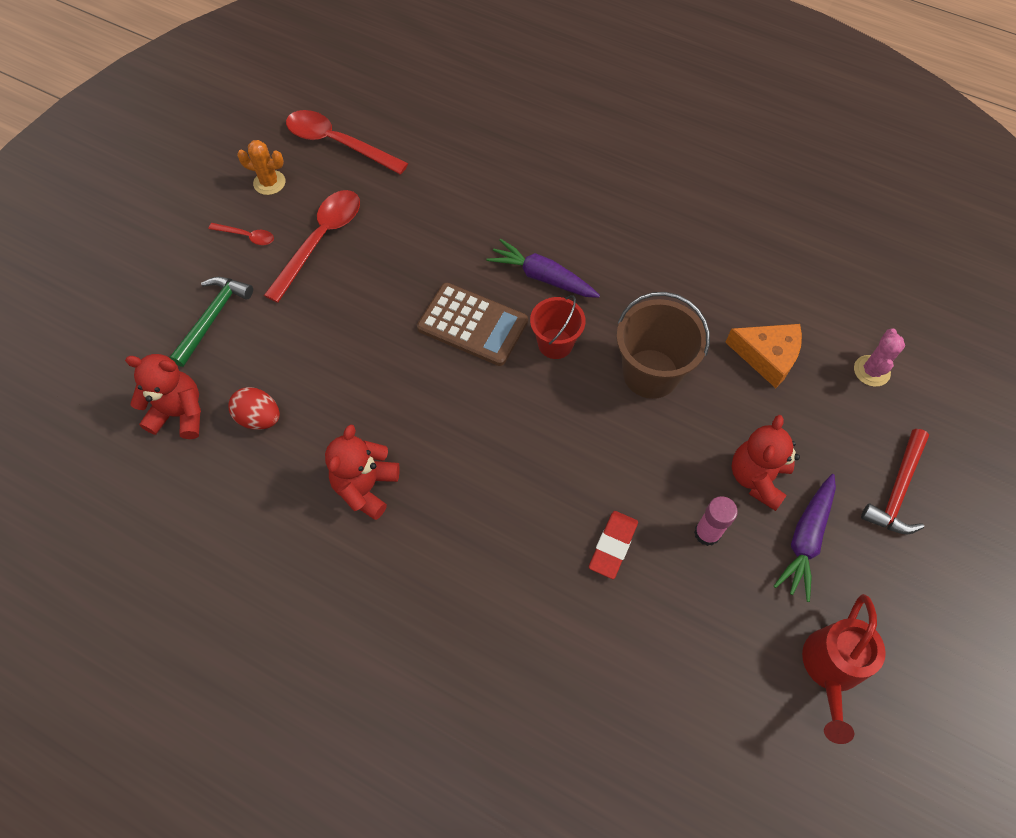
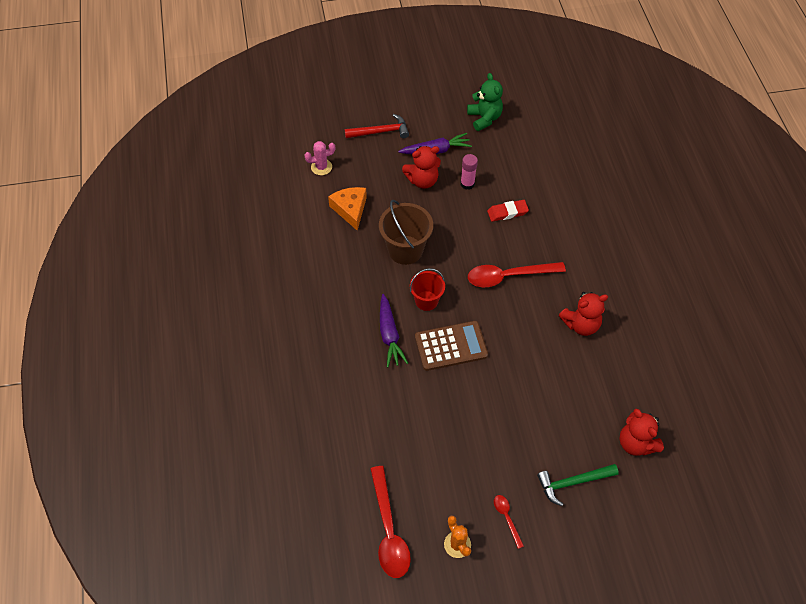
camera: 130 degrees left, 5 degrees down
(259, 418) = (599, 402): red egg -> none
(320, 240) = (470, 471): red spoon -> red spoon (508, 276)
(472, 325) = (451, 346): brown calculator -> brown calculator turned 90 degrees clockwise
(830, 669) = (484, 118): red watering can -> green teddy bear

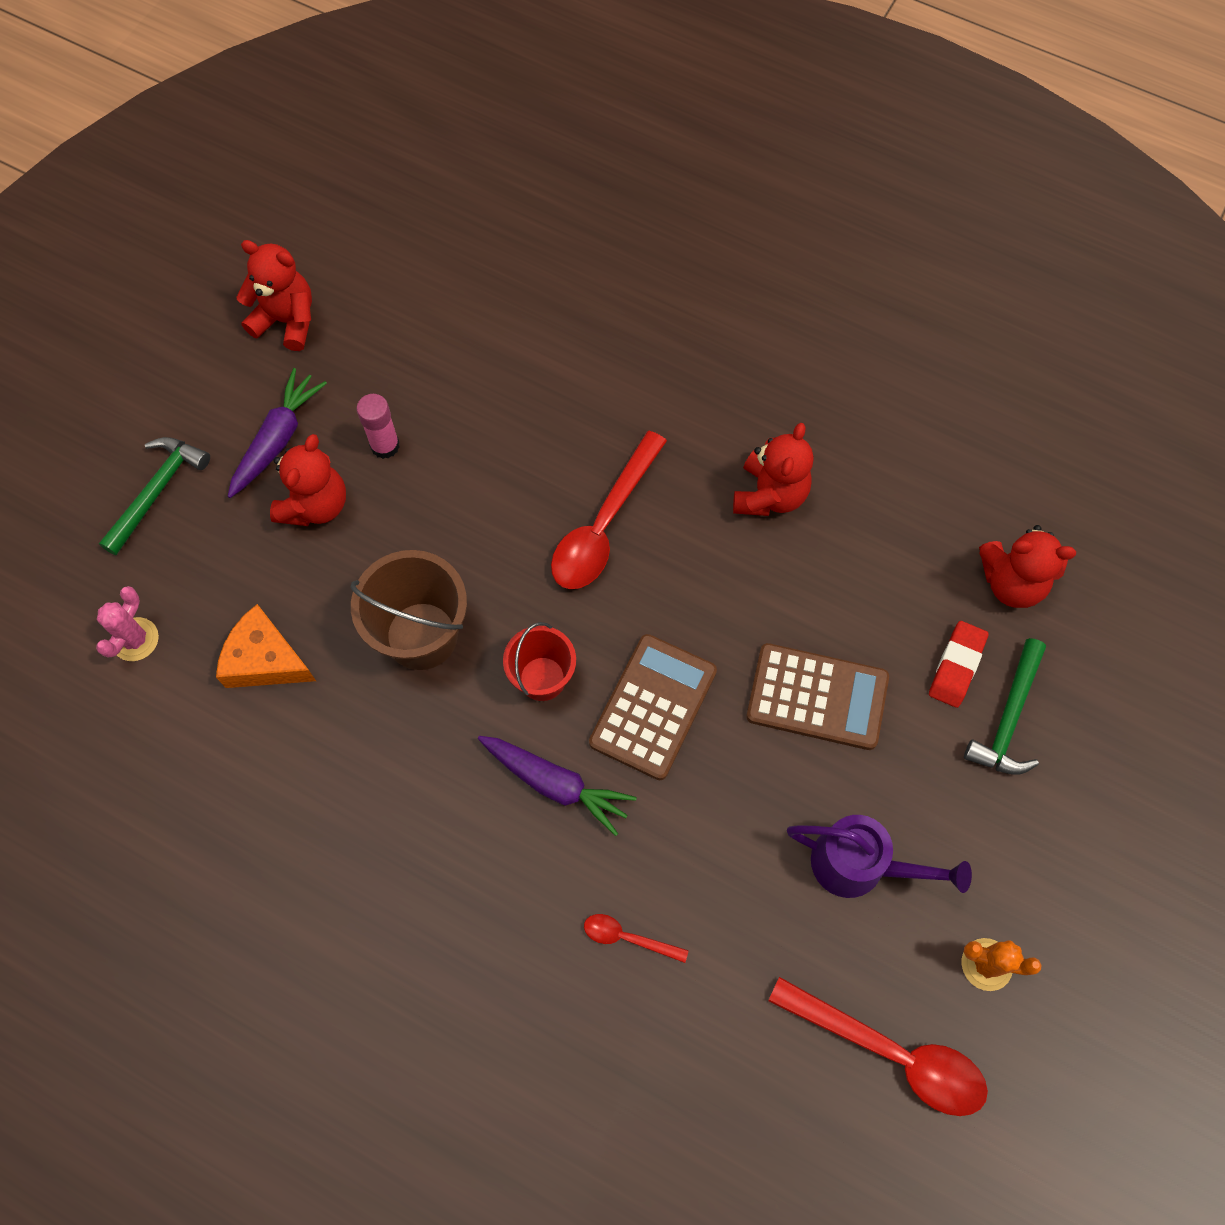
camera: 50 degrees left, 10 degrees up
(380, 131) = (157, 491): red hammer -> green hammer
(455, 466) = (859, 865): none -> purple watering can
(484, 118) = (287, 321): green teddy bear -> red teddy bear
(506, 518) = (996, 857): red spoon -> red spoon (627, 938)
(507, 212) = (490, 433): red eraser -> red eraser (956, 666)
(511, 402) = (817, 697): none -> brown calculator

